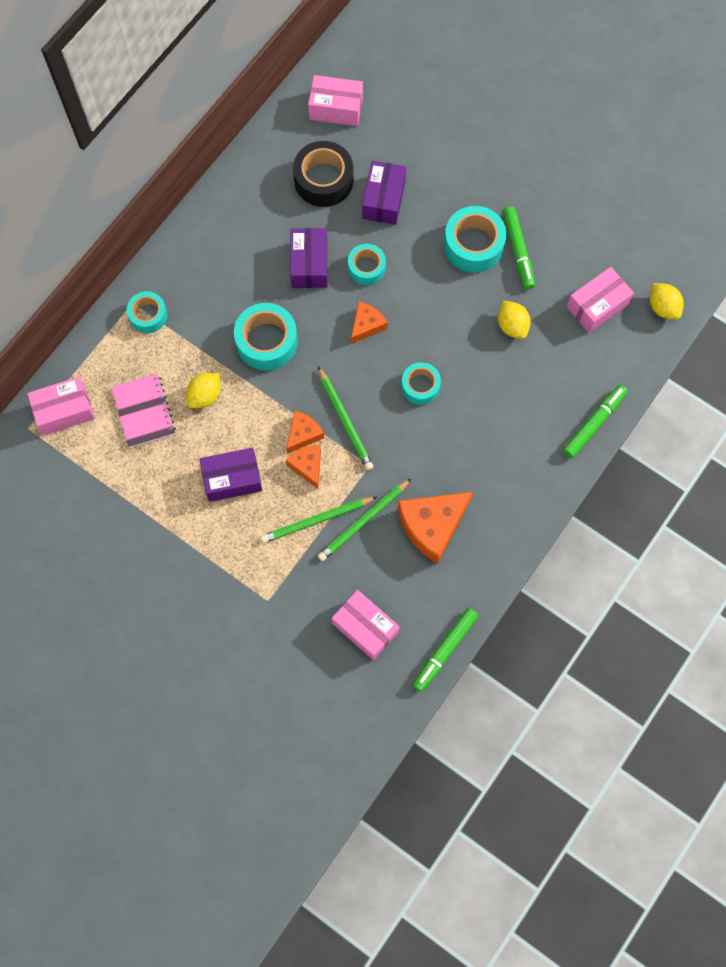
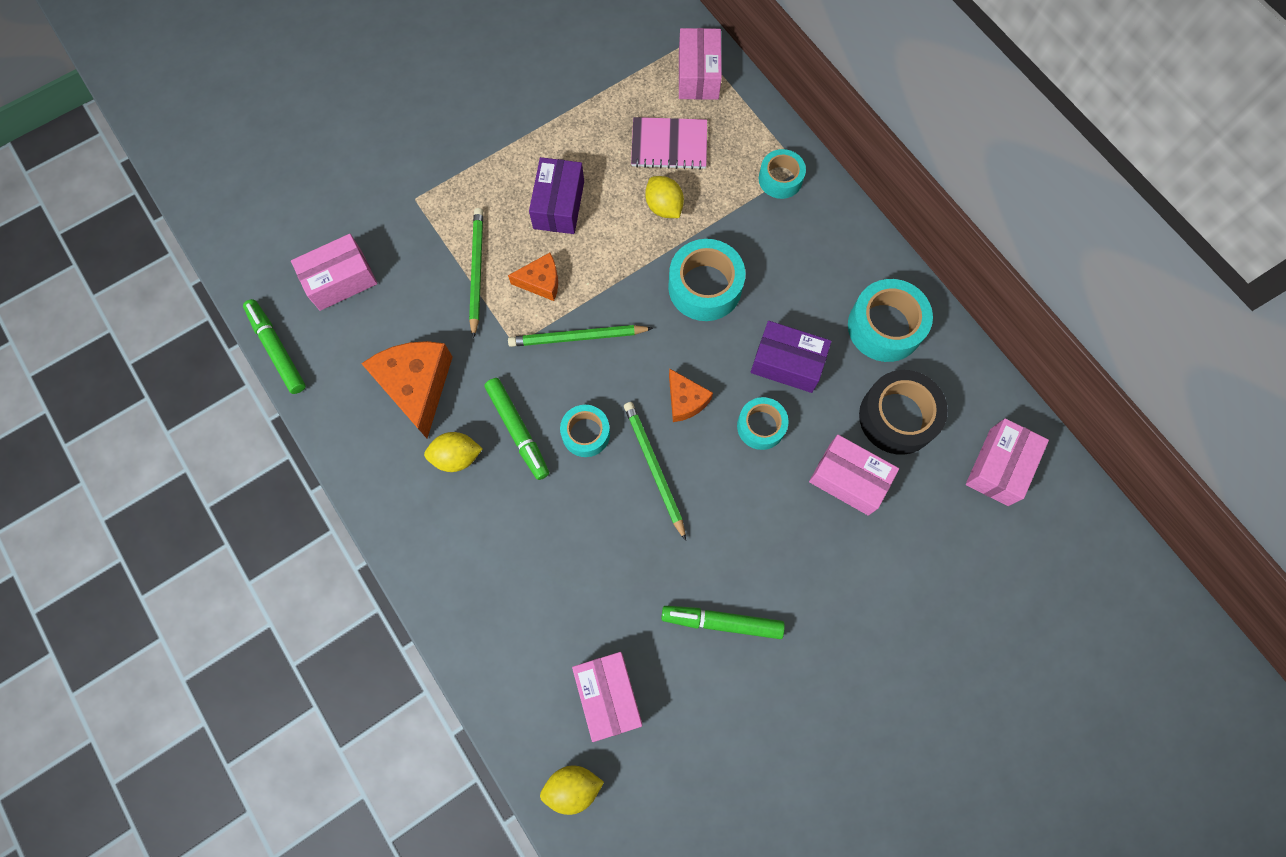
camera: 110 degrees right, 0 degrees up
(303, 434) = (579, 289): orange cheese -> none
(363, 521) = (454, 317): green pencil -> green pencil (654, 468)
(383, 199) = (848, 479): purple box -> pink box
(473, 245) = (749, 567): turquoise tape -> turquoise tape (885, 327)
(512, 326) = (621, 572): yellow lemon -> yellow lemon (456, 457)
(594, 423) = (455, 622): green marker -> green marker (518, 430)

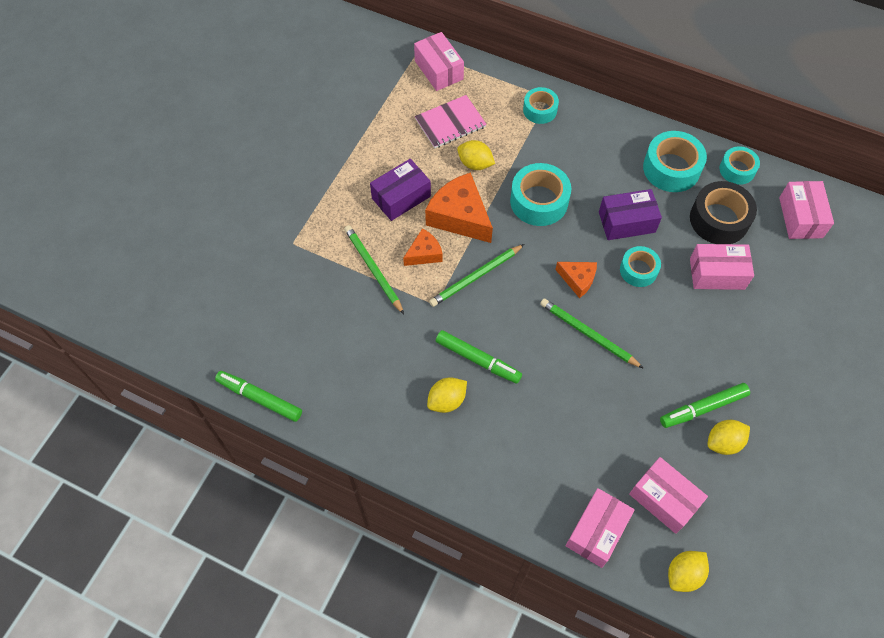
camera: 30 degrees left, 10 degrees down
(340, 280) = (275, 325): pink box -> pink box (597, 531)
(416, 386) = (383, 368): orange cheese -> orange cheese (459, 216)
(559, 205) = (401, 197): purple box -> purple box turned 75 degrees clockwise
(586, 433) = (526, 336): turquoise tape -> turquoise tape (737, 170)
(717, 673) = (723, 442): none -> yellow lemon

